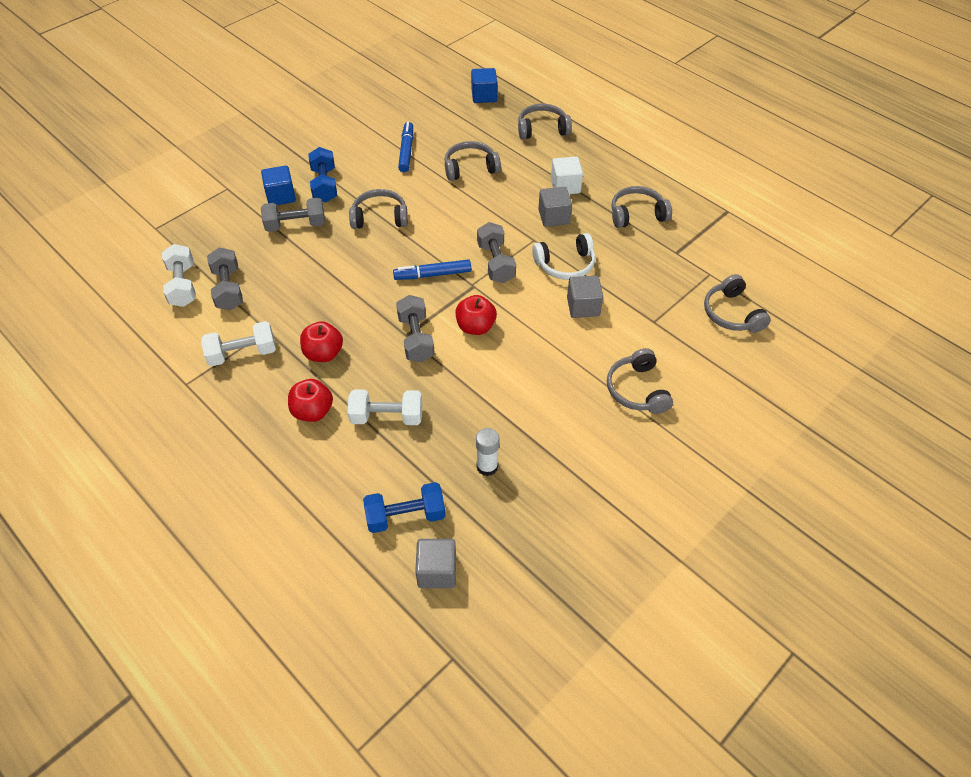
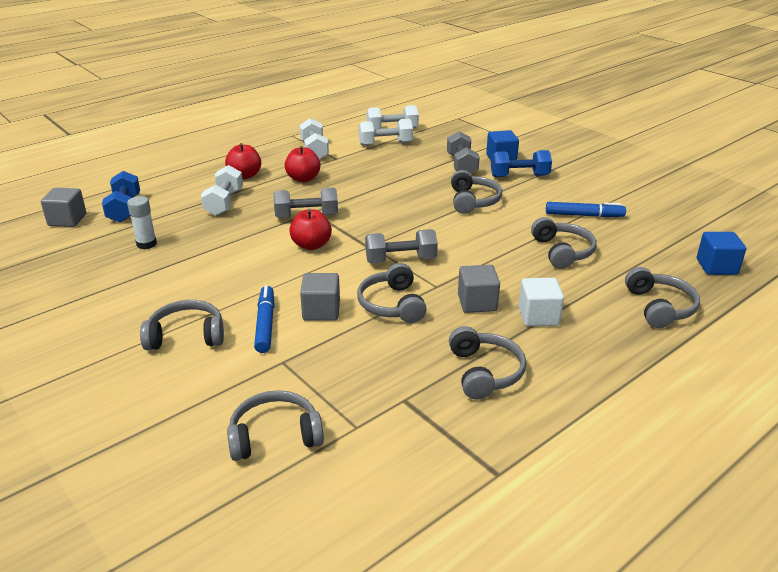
camera: 95 degrees right, 20 degrees down
(228, 289) = (385, 144): grey dumbbell -> white dumbbell
(432, 274) = (388, 225): blue marker -> blue marker (265, 324)
(565, 264) = (392, 304): white headphones -> grey headphones

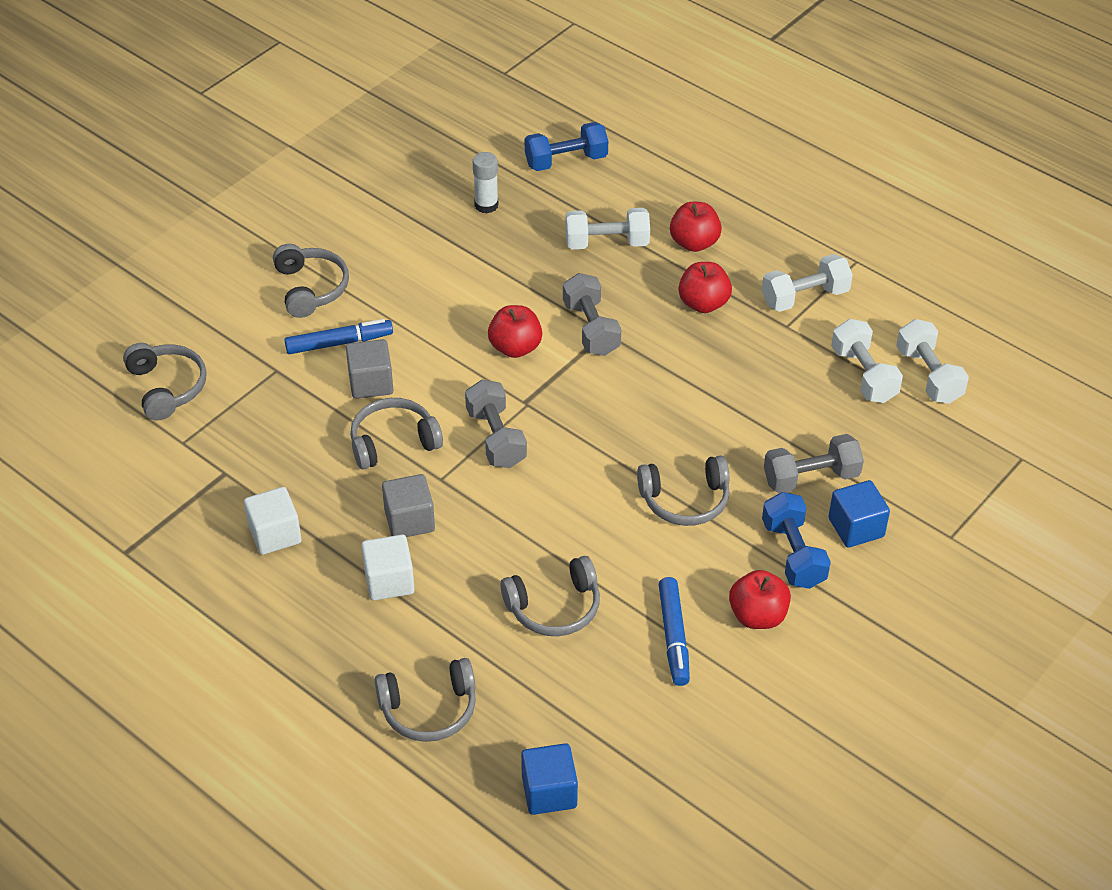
camera: 80 degrees right, 15 degrees up
(67, 220) = (527, 124): grey cube -> none
(484, 372) = (275, 534): grey headphones -> white cube
(566, 190) = (757, 616): none -> red apple

